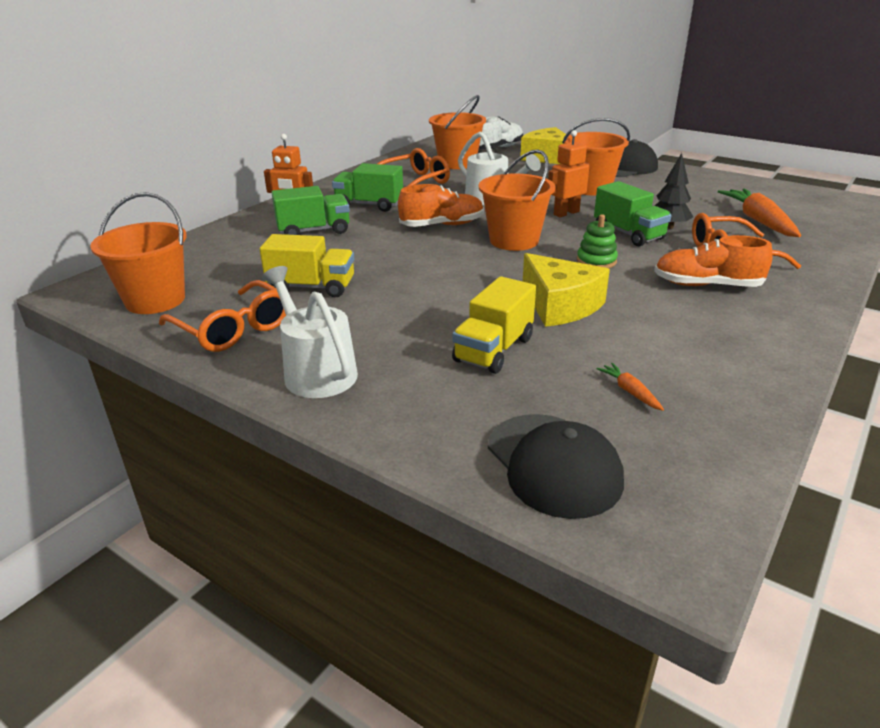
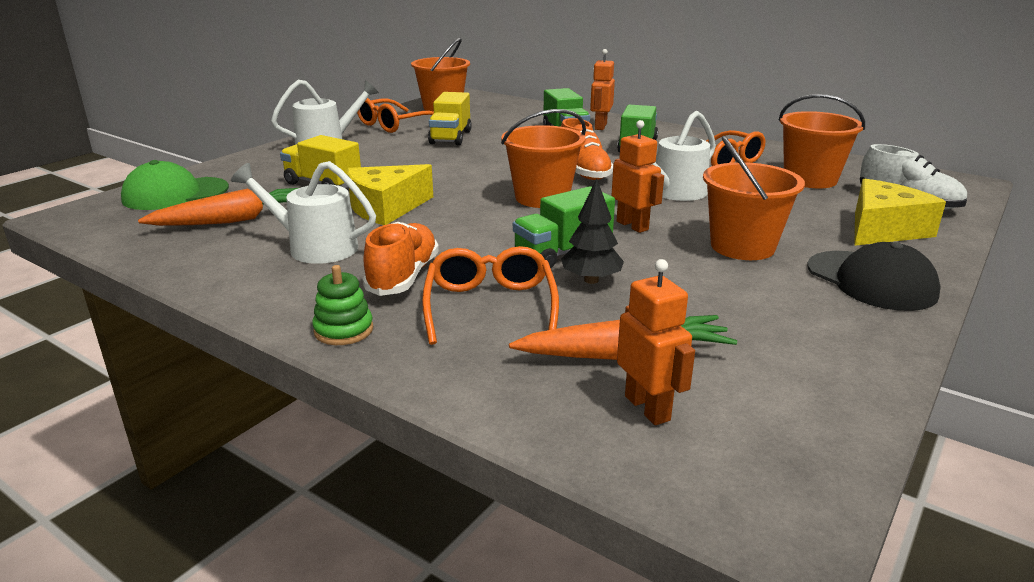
camera: 90 degrees right, 5 degrees down
(553, 464) = (175, 194): black cap -> green cap
(596, 261) = (482, 229): green stacking toy -> green stacking toy (343, 330)
(630, 392) = (232, 220): orange carrot -> orange carrot, size x2.24
(674, 330) = (314, 247): none -> white watering can
(806, 218) = (647, 408): none -> orange robot

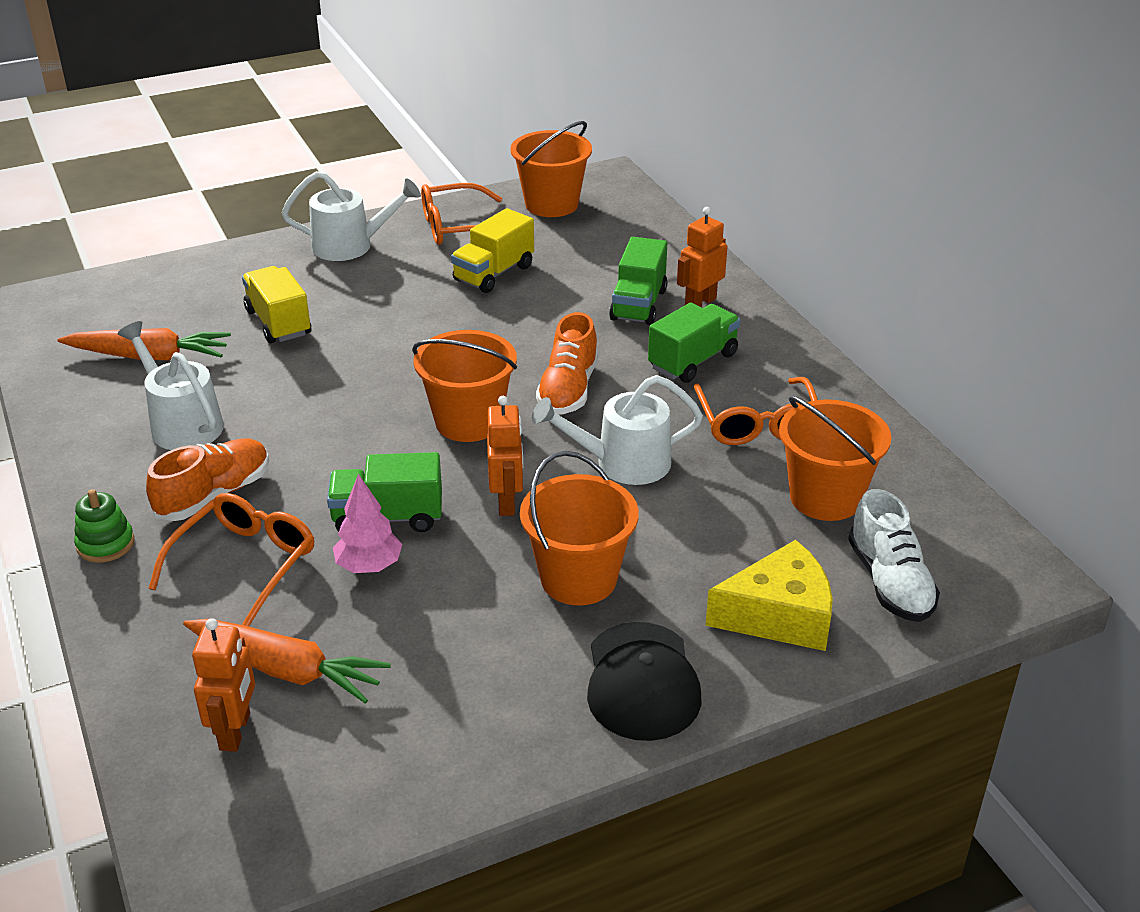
camera: 30 degrees right, 10 degrees up
(175, 194) = (136, 295): green cap -> none
(386, 208) = (299, 384): yellow cheese -> none
(591, 280) = (369, 566): black tree -> pink tree

